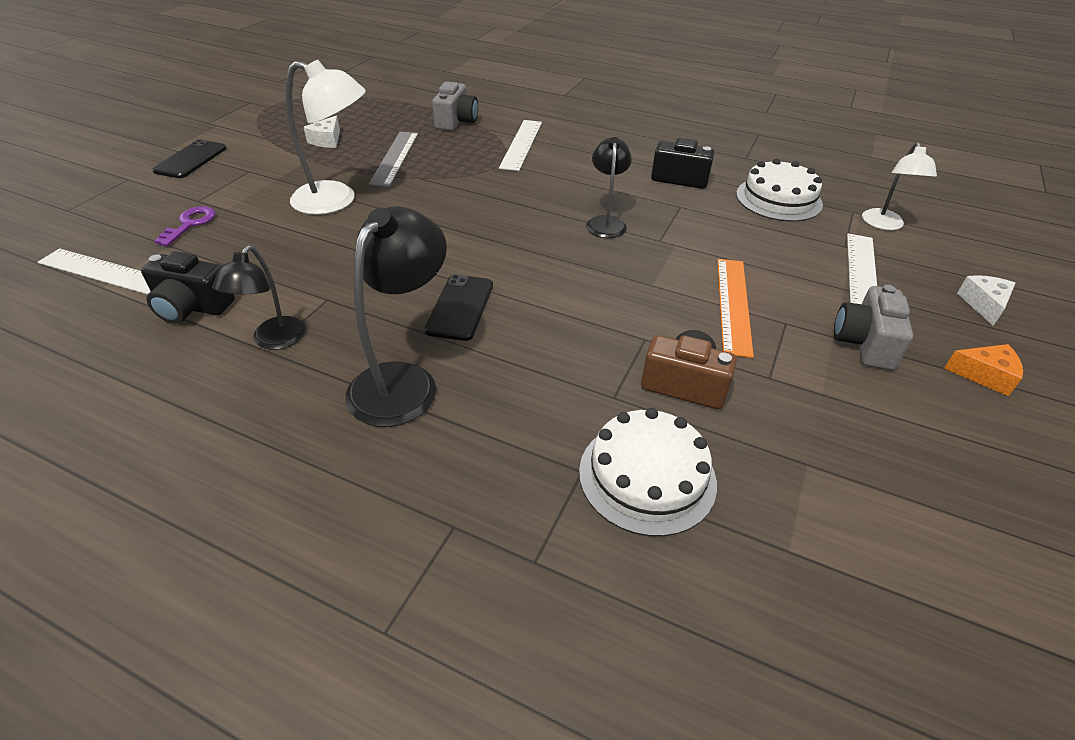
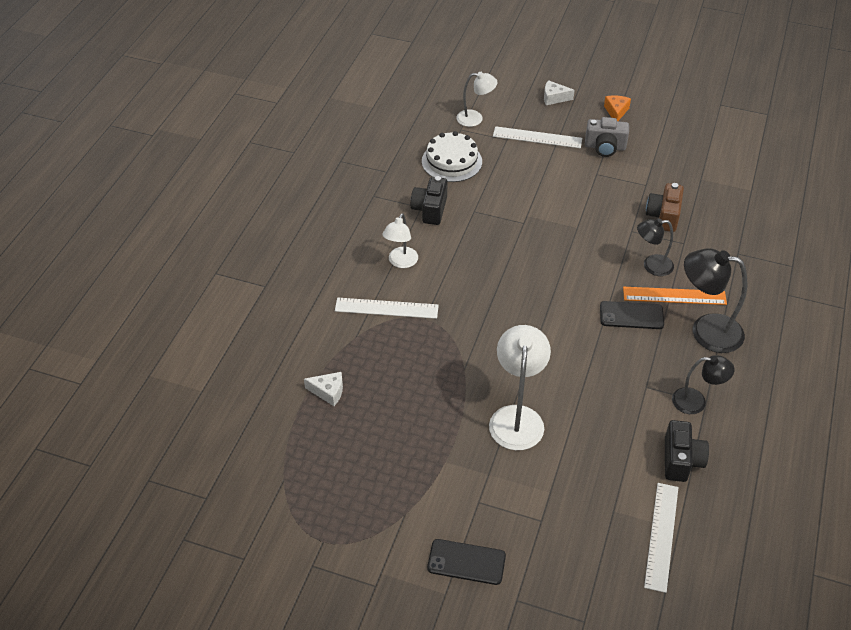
camera: 95 degrees left, 5 degrees up
(190, 224) = (580, 509): purple key -> none
(327, 140) = (403, 458): white cheese -> white cheese (328, 392)
(395, 158) = (430, 394): grey ruler -> none
(456, 121) = (343, 362): grey camera -> none
(589, 155) = (401, 262): none -> white lamp
(606, 222) = (507, 250): black lamp -> black lamp (651, 266)
(647, 476) = (731, 231): white cake -> none
(733, 304) = (586, 193): orange ruler -> orange ruler (674, 296)

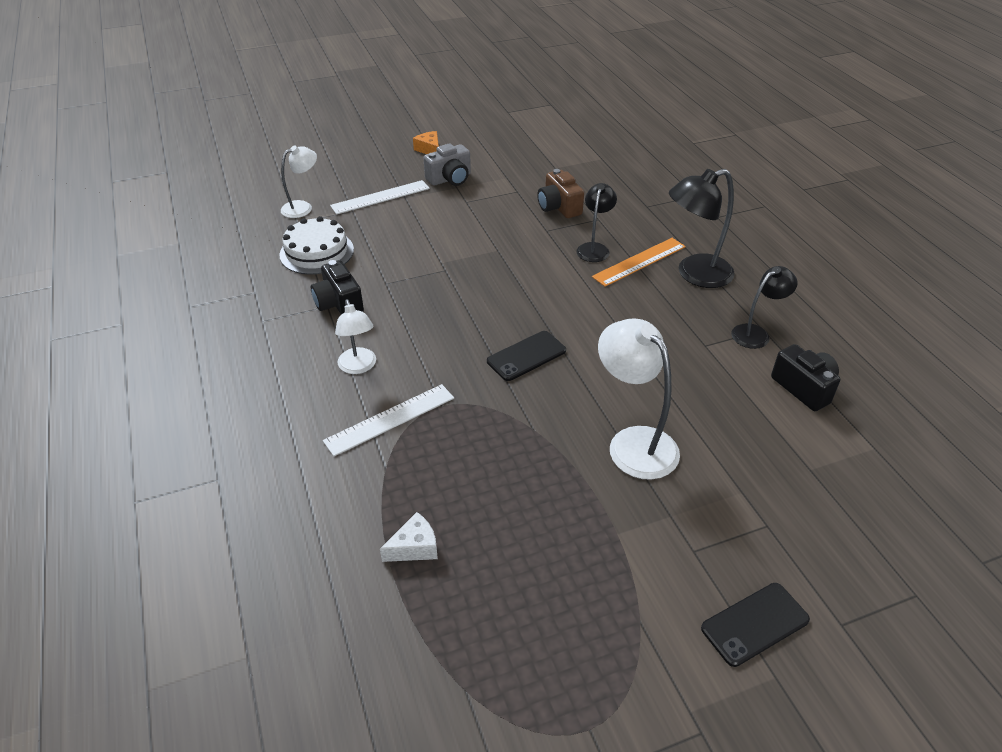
camera: 40 degrees left, 5 degrees down
(554, 98) = (362, 161): white cheese -> none
(631, 315) = (625, 295): black phone -> black phone (526, 356)
(651, 266) = (594, 248): black lamp -> black lamp turned 150 degrees clockwise
(661, 536) = (870, 463): white ruler -> none

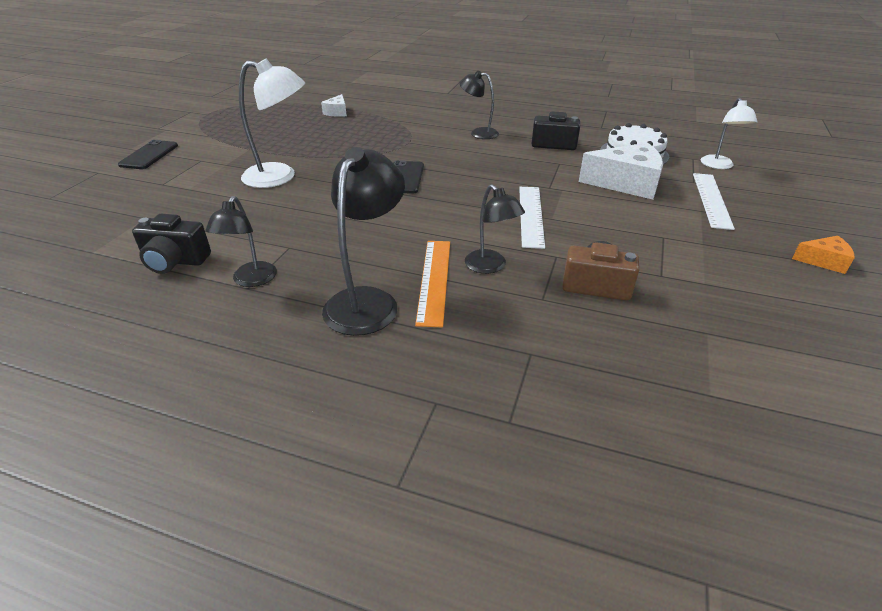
camera: 130 degrees right, 5 degrees down
(359, 367) = (478, 133): white lamp -> black lamp
(390, 419) = (422, 128): white ruler -> white ruler (531, 215)
(392, 237) = (626, 183): none -> white cheese
(450, 179) = (727, 246): grey camera -> none

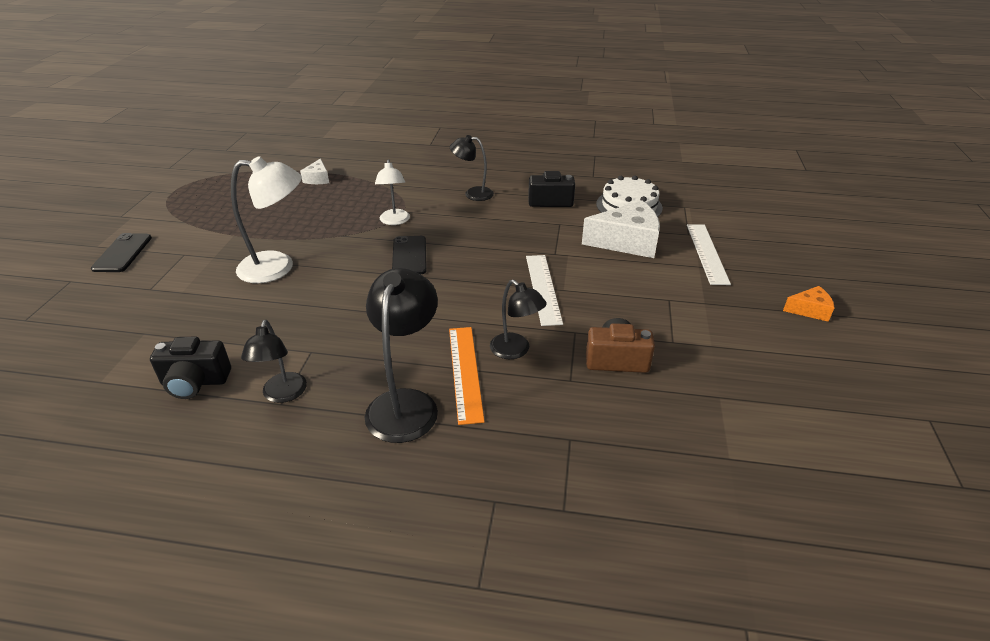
camera: 10 degrees left, 0 degrees up
(719, 166) = (709, 213): white lamp -> white lamp (394, 221)

